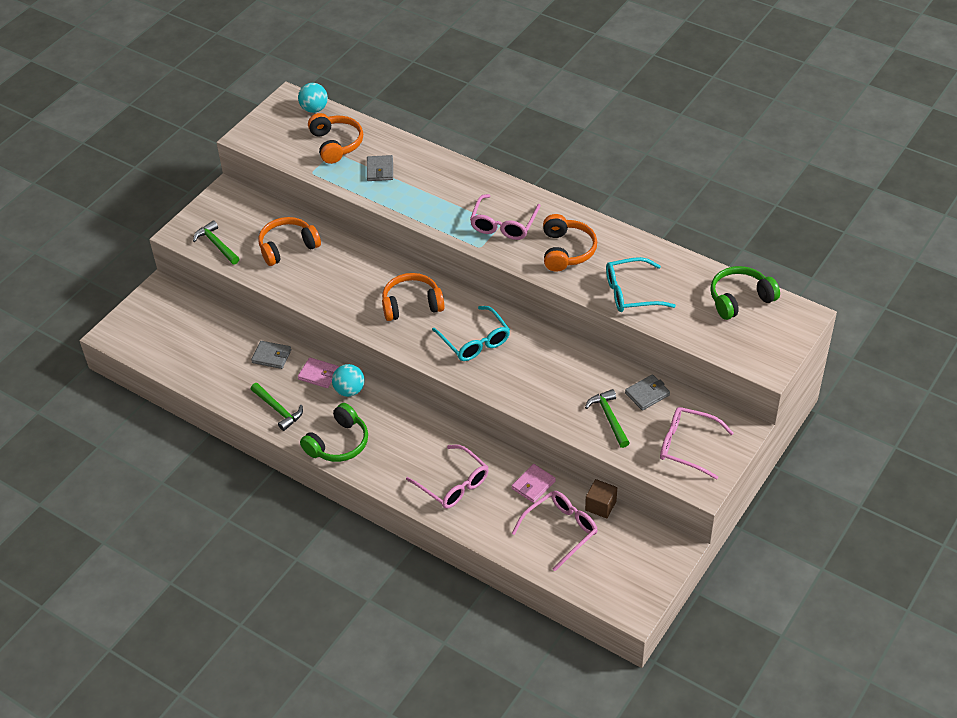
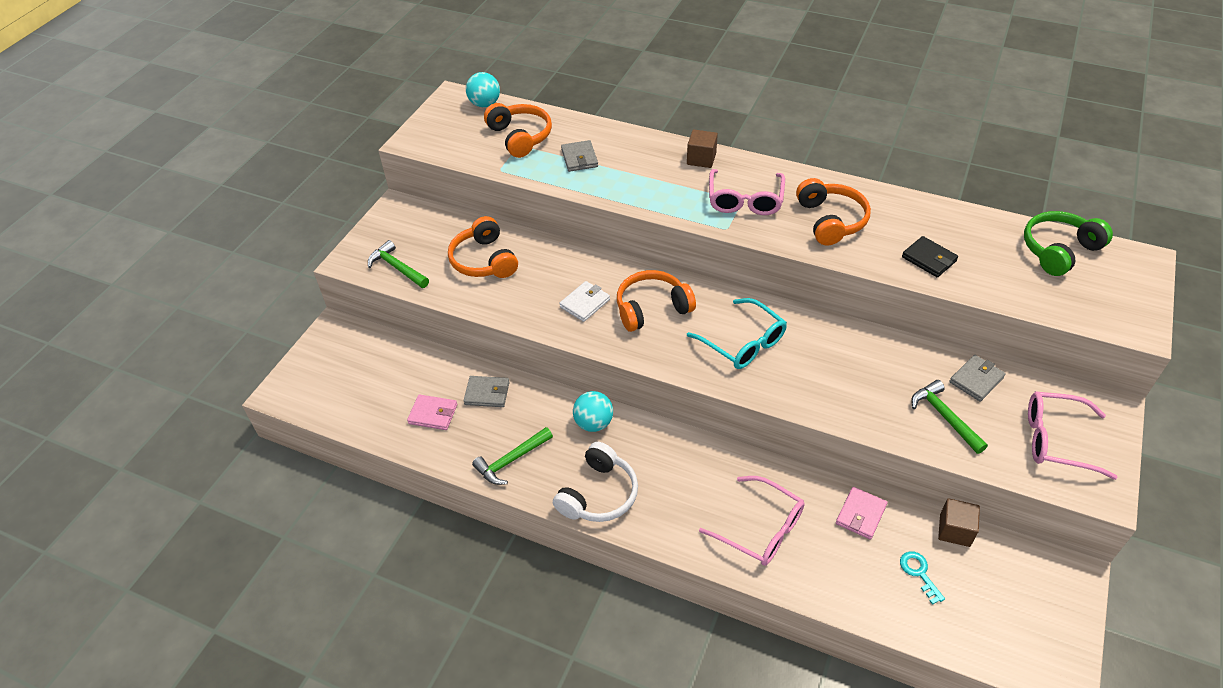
camera: 10 degrees left, 0 degrees up
(278, 410) = (511, 461): green hammer -> green hammer turned 105 degrees clockwise
(288, 247) = (484, 260): orange headphones -> orange headphones turned 75 degrees counterclockwise
(318, 374) = (550, 408): pink wallet -> pink wallet (433, 414)
(338, 443) = (598, 494): green headphones -> white headphones
(359, 293) = (585, 303): none -> white wallet
(481, 183) = (701, 159): none -> brown cube
(560, 531) = (919, 573): pink glasses -> turquoise key
(631, 293) = (929, 259): turquoise glasses -> black wallet

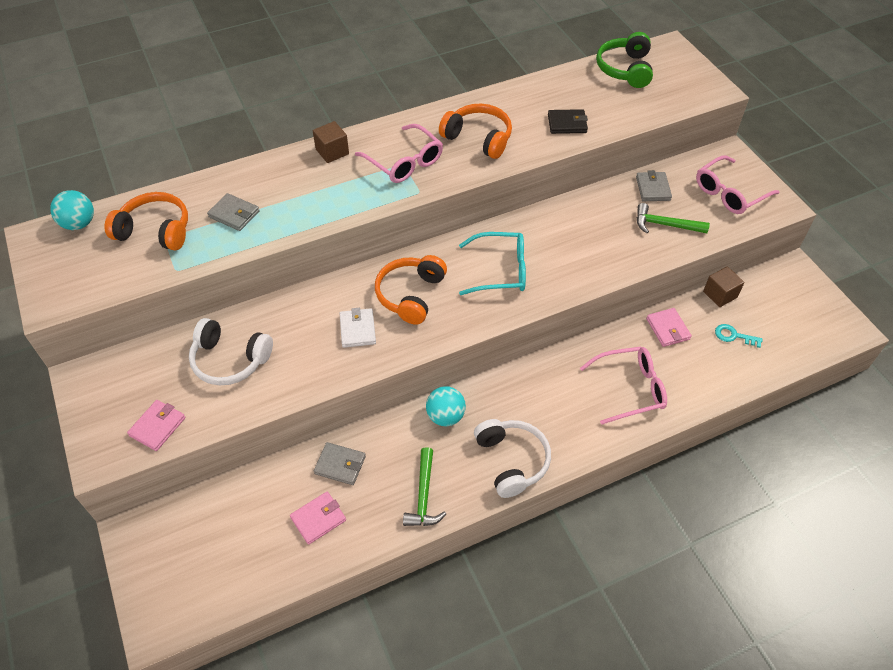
camera: 50 degrees left, 5 degrees up
(397, 268) = (157, 427): green hammer -> pink wallet
(484, 260) = (230, 360): orange headphones -> white headphones
(487, 393) = (340, 465): grey wallet -> grey wallet turned 60 degrees clockwise

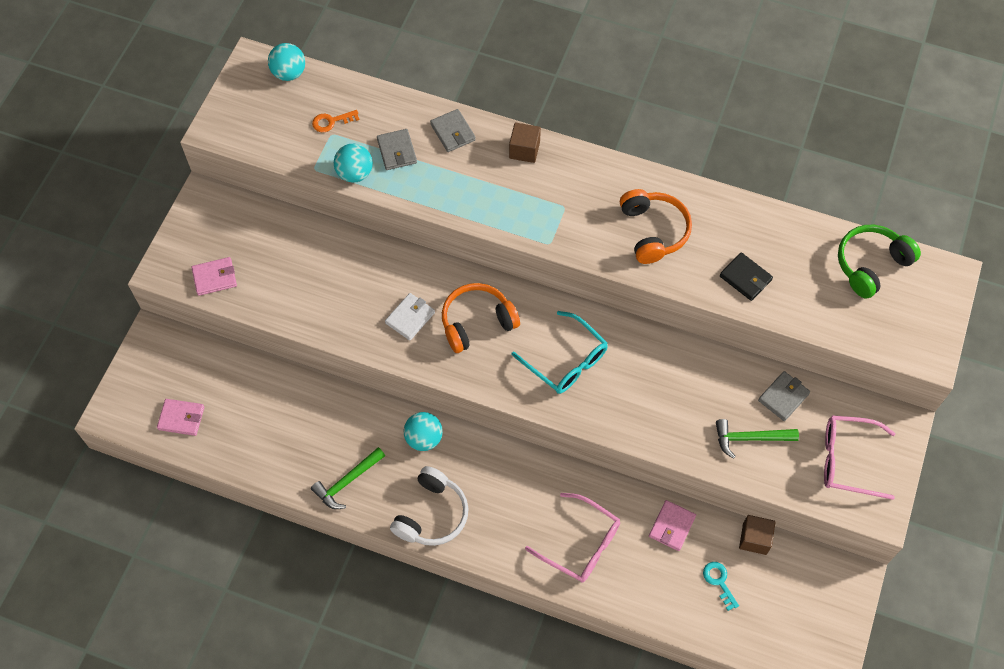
camera: 45 degrees right, 10 degrees up
(155, 231) = (331, 121): orange headphones -> orange key
(216, 250) = (355, 173): none -> turquoise ball
(230, 360) = (304, 266): white headphones -> none
(318, 519) = (266, 433): pink wallet -> pink wallet (181, 418)
(340, 465) = (317, 408): grey wallet -> grey wallet (453, 132)
(404, 162) = (568, 206): pink glasses -> none
(665, 225) = (749, 438): green hammer -> green hammer turned 60 degrees counterclockwise

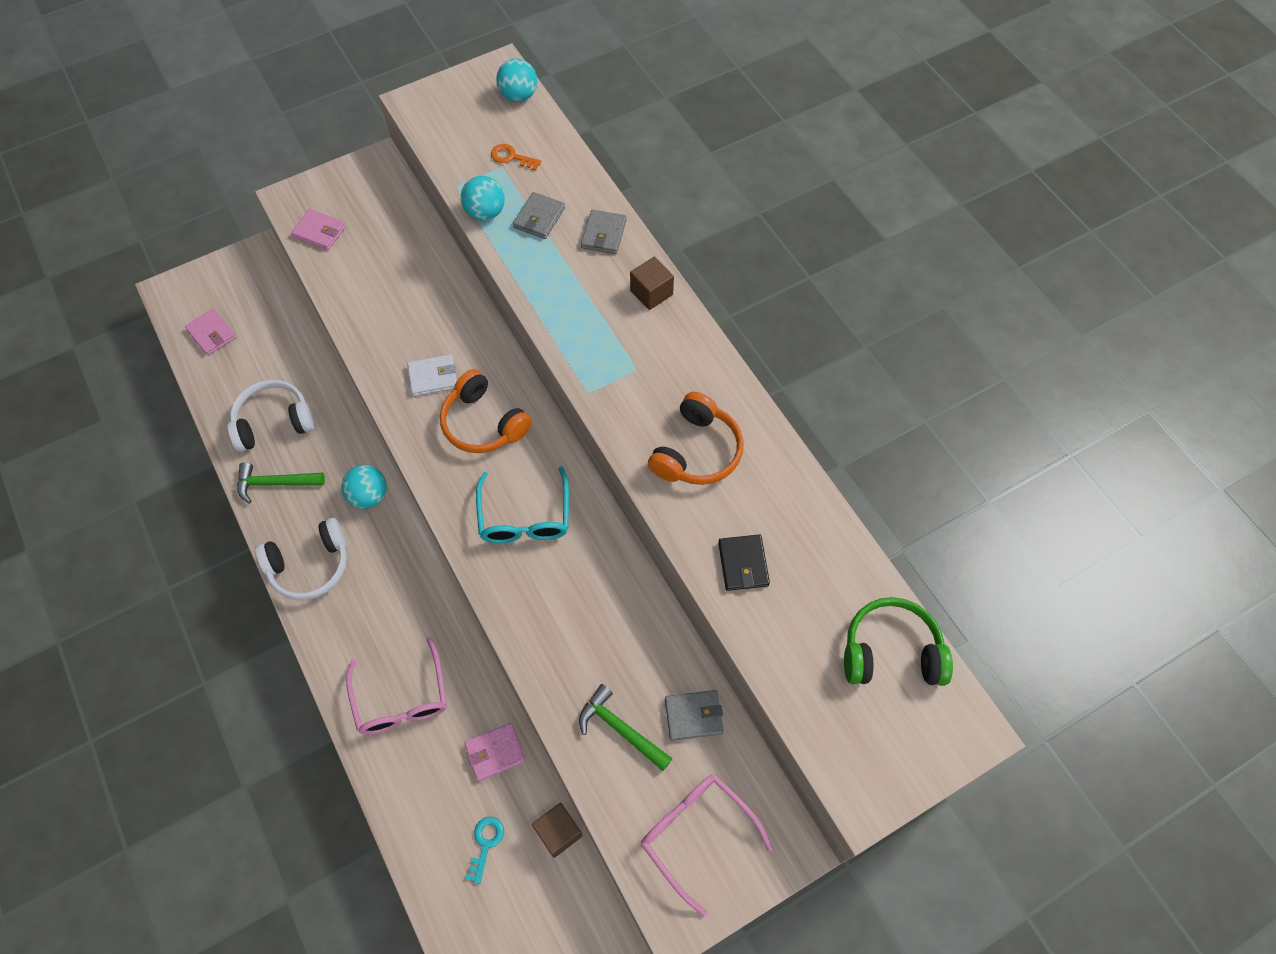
camera: 40 degrees right, 0 degrees up
(300, 443) = (274, 422): none -> white headphones
(477, 322) = (483, 423): orange headphones -> orange headphones turned 150 degrees counterclockwise

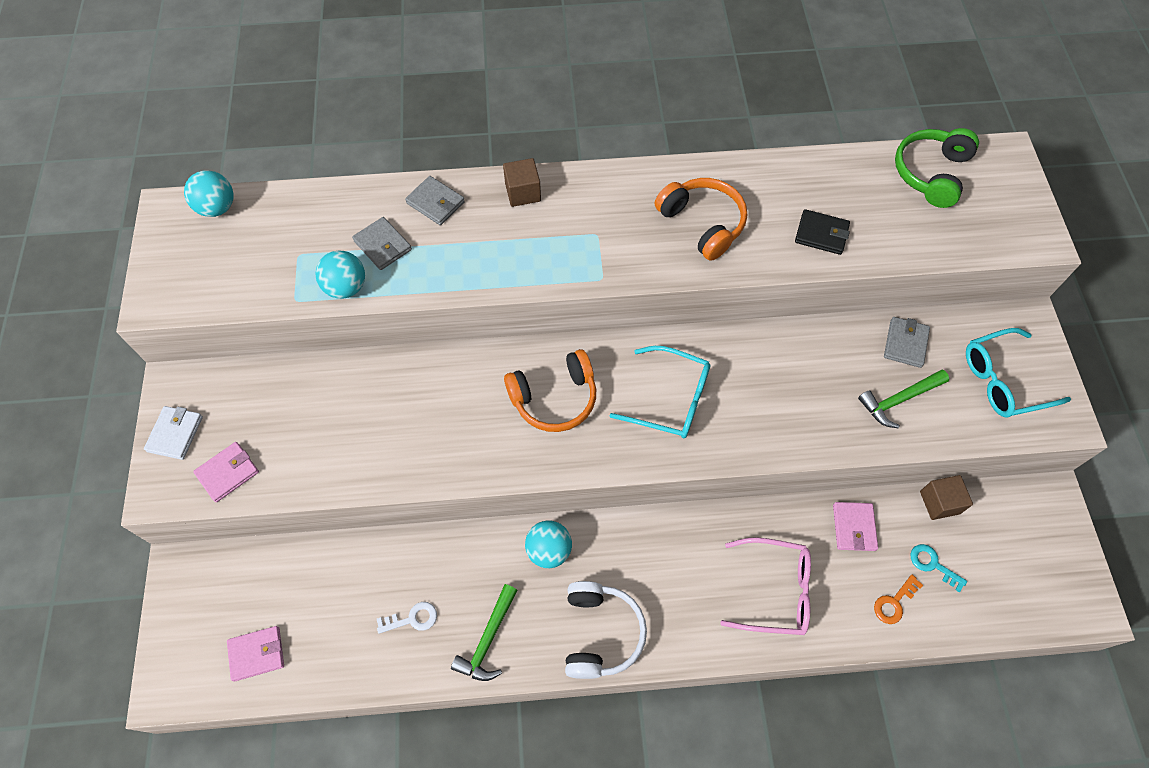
camera: 65 degrees left, 0 degrees up
(274, 422) = (412, 619): white headphones -> white key
(433, 377) = (478, 424): white wallet -> white wallet (175, 434)
(511, 157) = (292, 241): orange key -> orange key (894, 602)
(697, 834) = (1003, 380): pink glasses -> turquoise glasses

